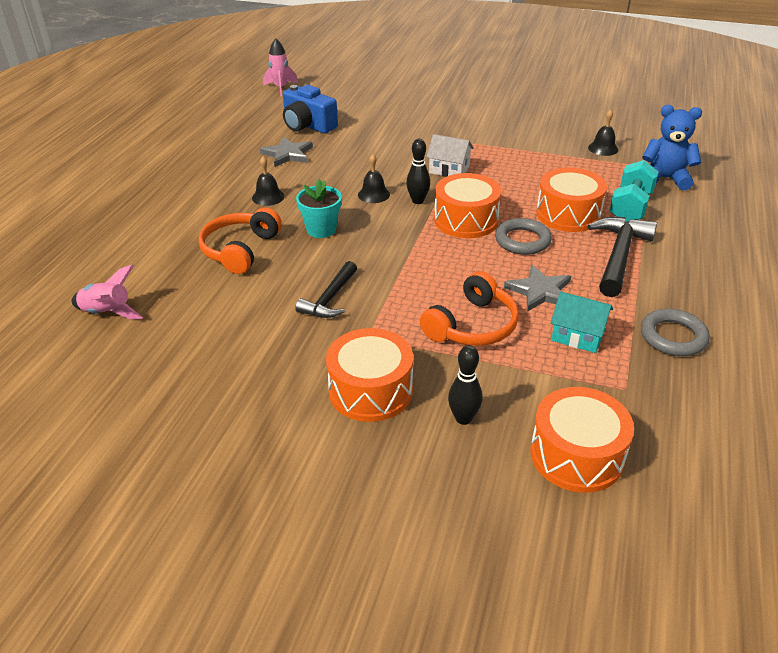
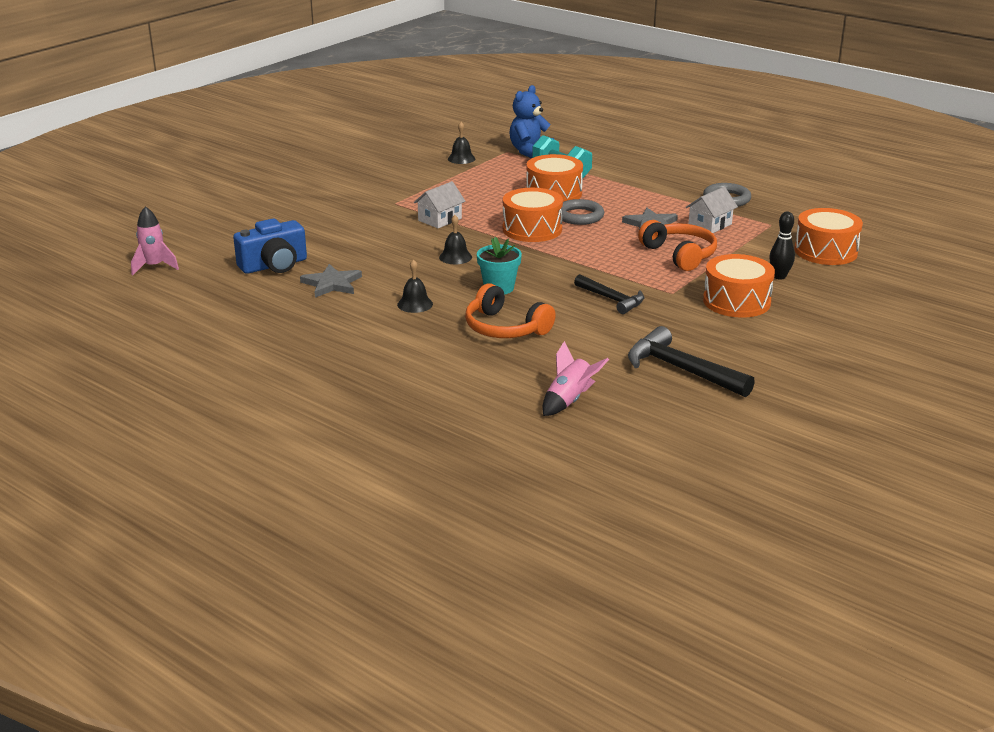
camera: 70 degrees left, 10 degrees down
(418, 201) = (484, 241): black bowling pin -> none
(578, 335) = (710, 225): turquoise house -> white house
(619, 256) = (624, 191): black hammer -> black hammer (681, 370)

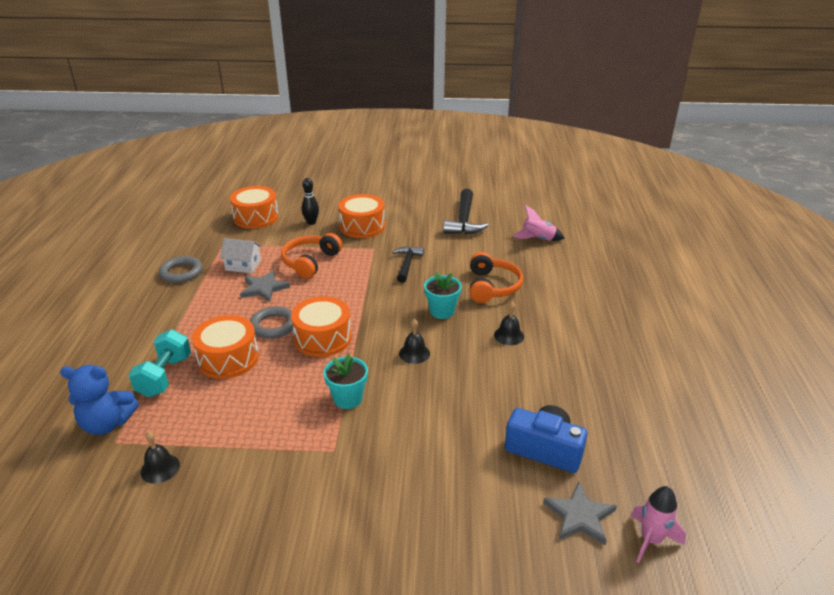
camera: 125 degrees left, 5 degrees up
(332, 284) = (531, 393): grey star -> grey star (579, 516)
(440, 219) = (348, 398): white house -> turquoise flower pot

